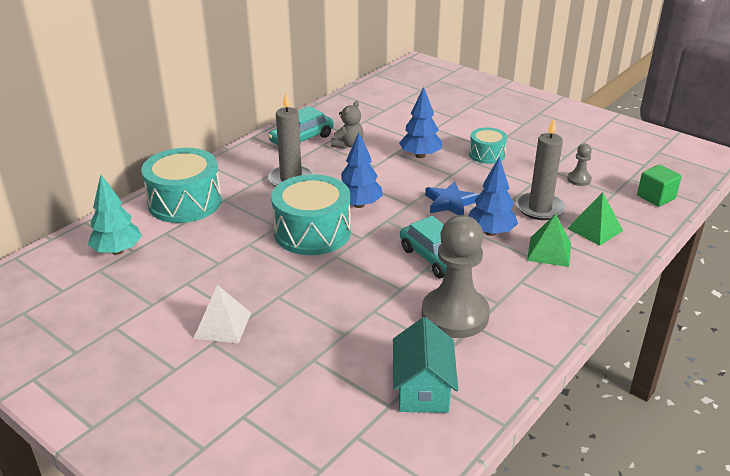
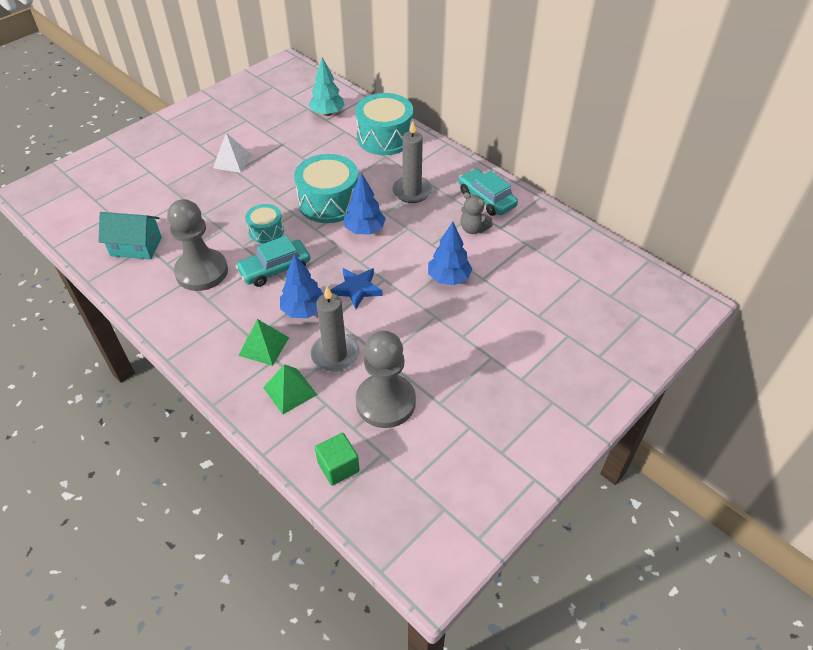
camera: 95 degrees right, 15 degrees up
(487, 154) = (448, 331): turquoise drum -> turquoise drum (266, 231)
(579, 179) = (385, 402): grey pawn -> grey pawn, size x2.28

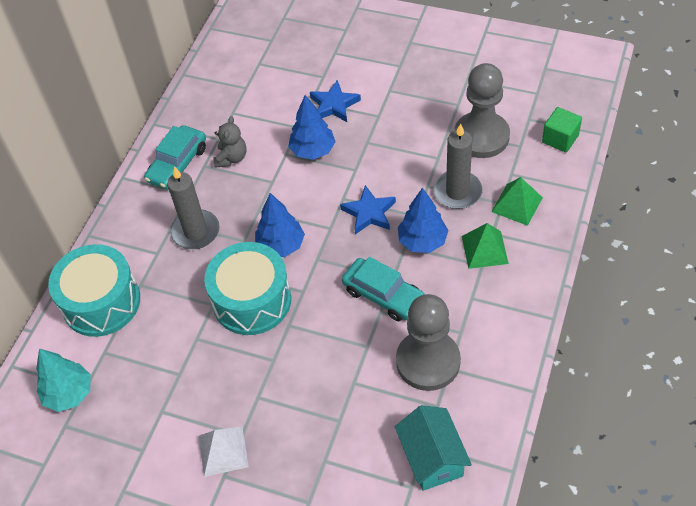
camera: 110 degrees left, 5 degrees up
(266, 231) = (332, 336): turquoise drum -> none
(495, 310) = (334, 105): none -> blue star

